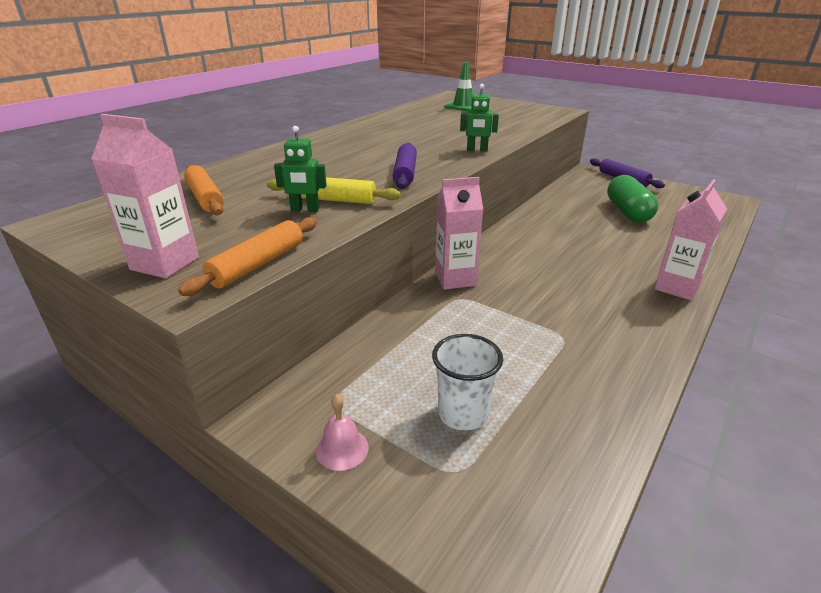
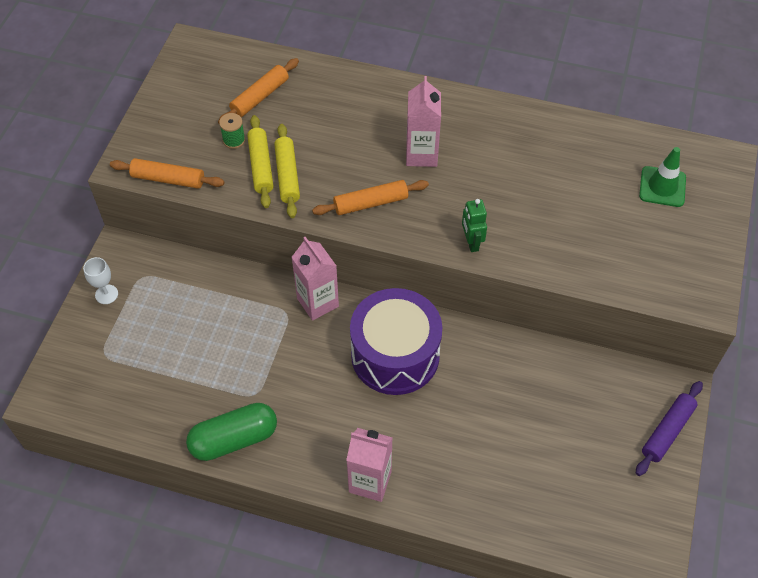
camera: 70 degrees right, 25 degrees up
(165, 263) = (155, 133): pink carton -> pink carton (421, 154)
(248, 218) = (234, 140): none -> green spool
(305, 210) = (261, 166): green robot -> yellow rolling pin
(342, 449) = (106, 294): pink bell -> white goblet
(405, 173) = (370, 203): purple rolling pin -> orange rolling pin
(463, 414) = (151, 346): white cup -> none
(534, 252) = (395, 355): none -> purple drum
(628, 212) = (545, 438): green capsule -> green capsule (234, 439)

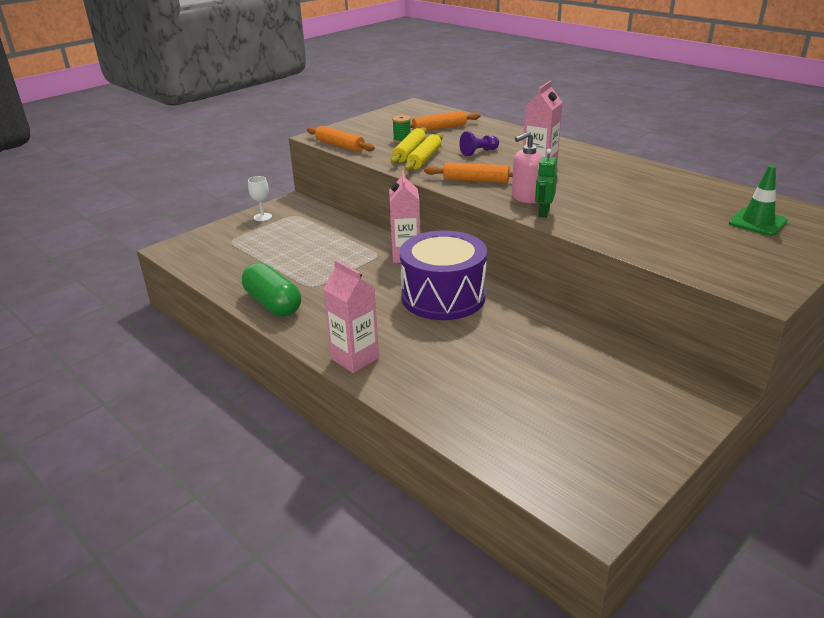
camera: 30 degrees right, 25 degrees down
(234, 439) = (273, 303): green capsule -> green capsule turned 45 degrees clockwise
(338, 140) = (478, 152): none -> purple pawn
(440, 220) = (526, 198): none -> pink soap dispenser
(667, 431) = (681, 419): purple rolling pin -> none

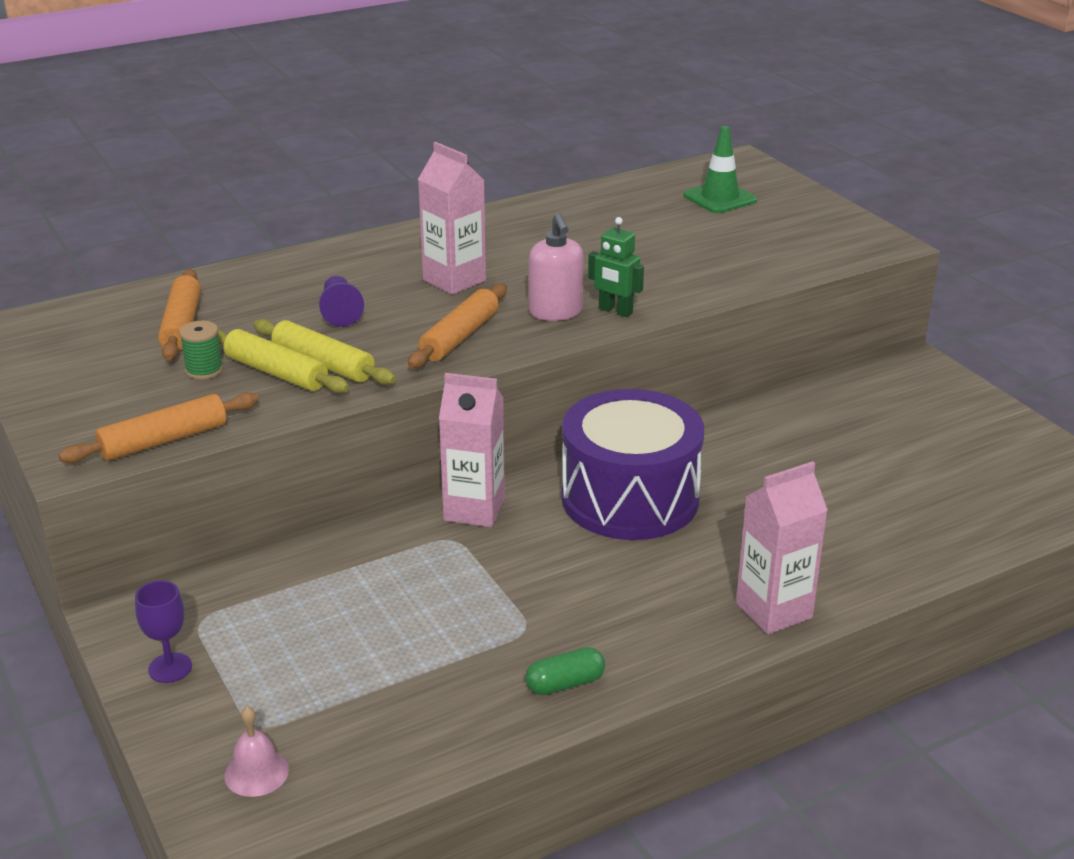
camera: 75 degrees left, 0 degrees up
(203, 247) = (256, 772): none -> pink bell
(262, 217) = (170, 668): white goblet -> purple goblet
(273, 303) = (565, 684): green capsule -> green capsule, size x0.52

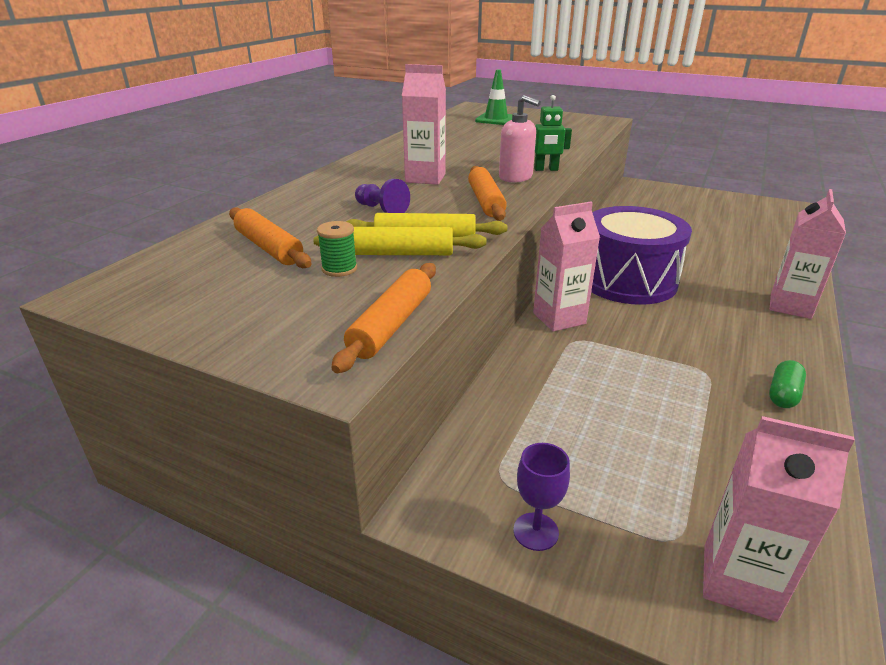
camera: 35 degrees left, 0 degrees up
(256, 772) = (738, 581): pink bell -> pink carton

